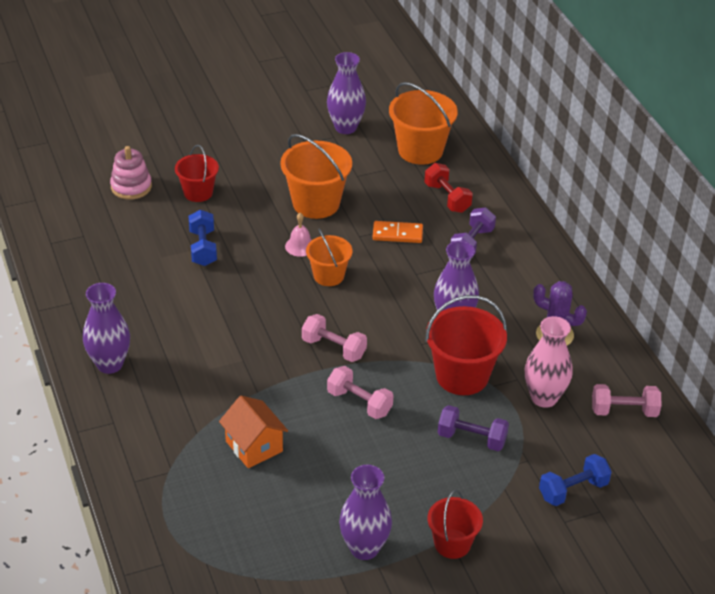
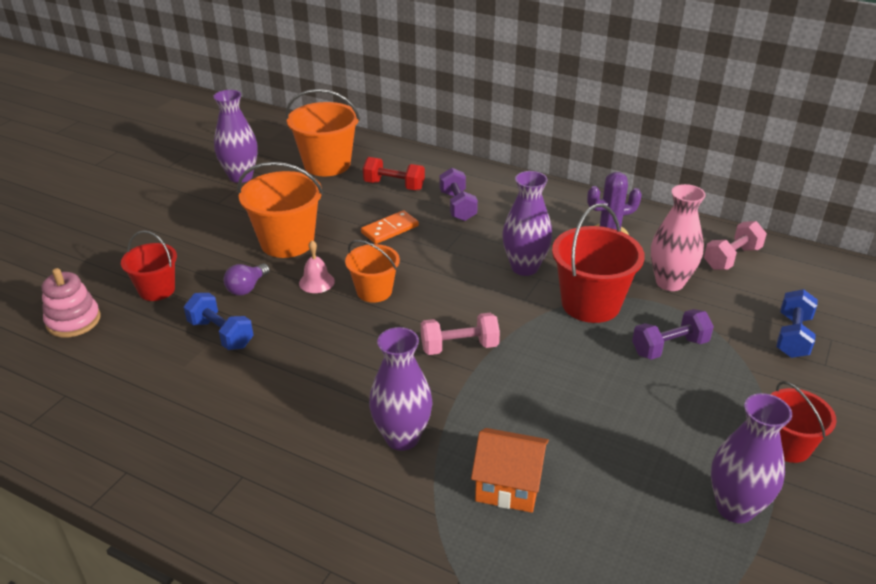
camera: 40 degrees left, 5 degrees down
(109, 364) = (250, 508): purple vase -> purple vase (402, 437)
(252, 224) = (247, 288): none -> purple light bulb
(359, 403) = (544, 378): pink dumbbell -> none

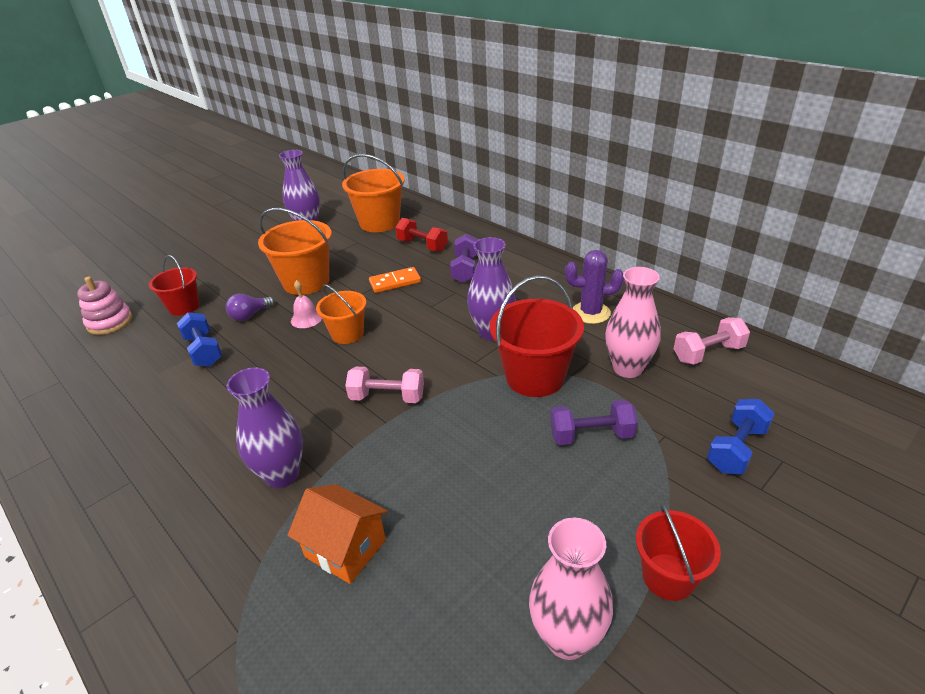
camera: 20 degrees right, 0 degrees up
(735, 508) = (567, 638): purple vase -> pink vase

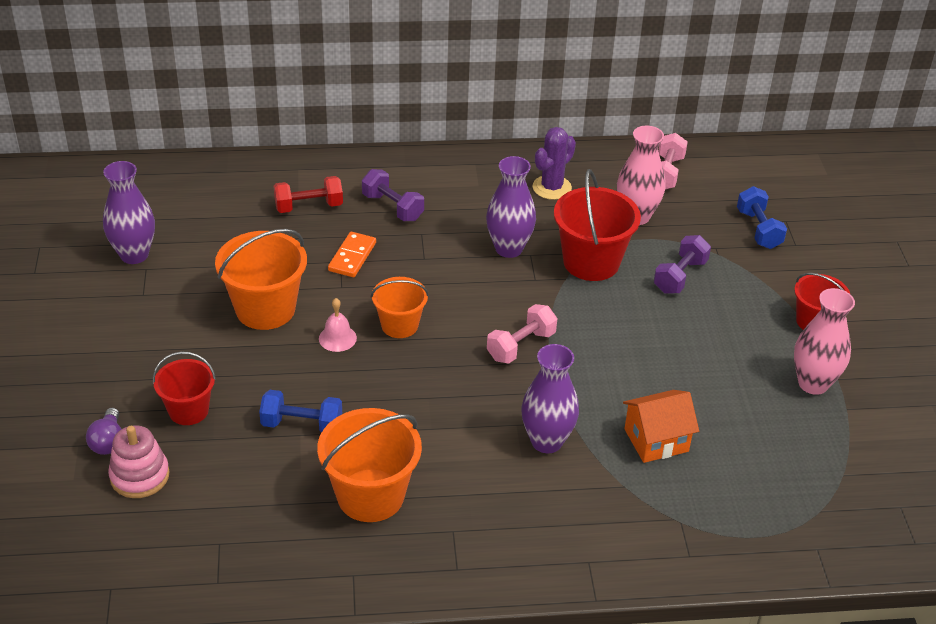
camera: 55 degrees left, 5 degrees up
(250, 315) = (277, 371): purple light bulb -> purple light bulb (108, 441)
(379, 223) = (213, 206): orange bucket -> orange bucket (370, 495)

